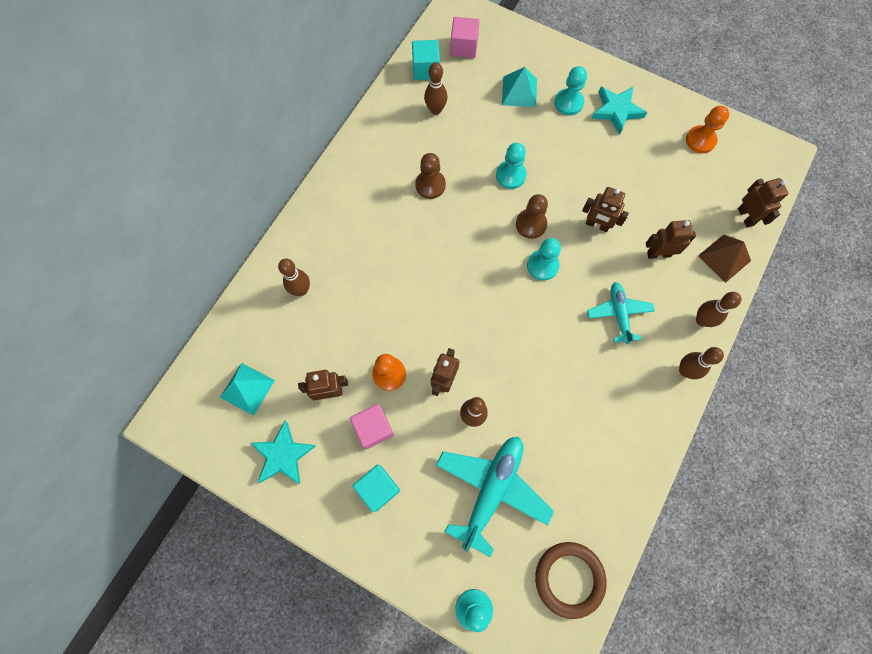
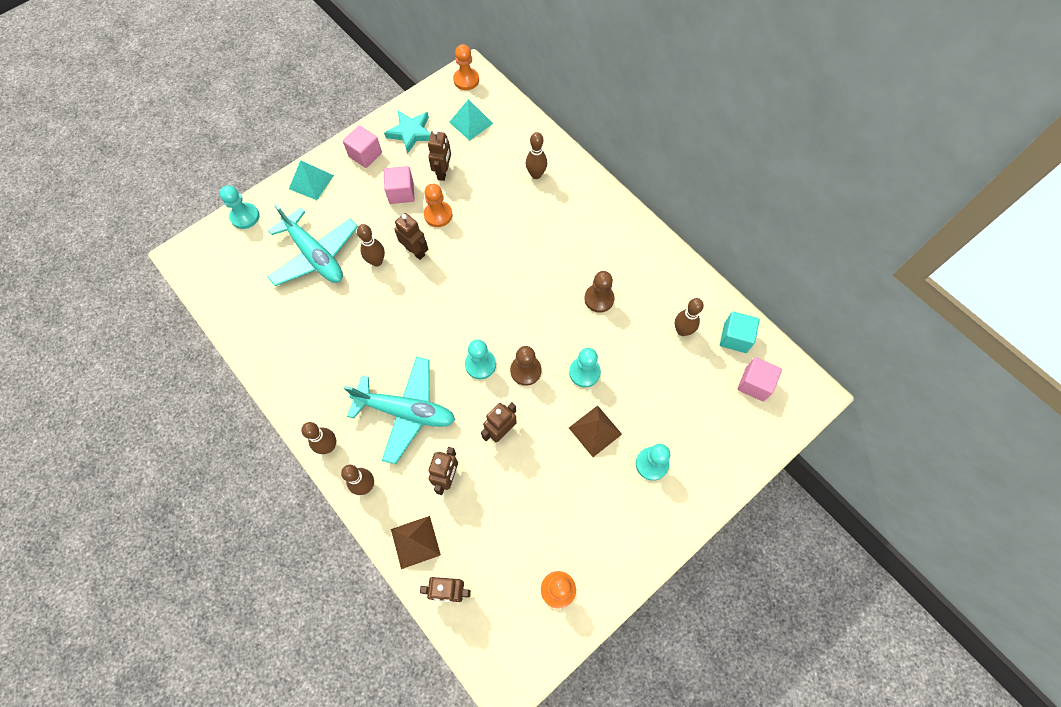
camera: 110 degrees right, 5 degrees down
(180, 420) = (466, 80): none -> orange pawn
(333, 497) = (365, 155): none -> pink cube
(378, 488) = (357, 183): turquoise cube -> none
(519, 91) = (681, 419): turquoise pyramid -> turquoise pyramid (311, 182)
(560, 151) = (595, 431): none -> brown pyramid
(569, 578) = (226, 284): brown ring -> none
(616, 111) = (626, 512): turquoise star -> none
(619, 314) = (406, 411): turquoise plane -> turquoise plane, size x1.68

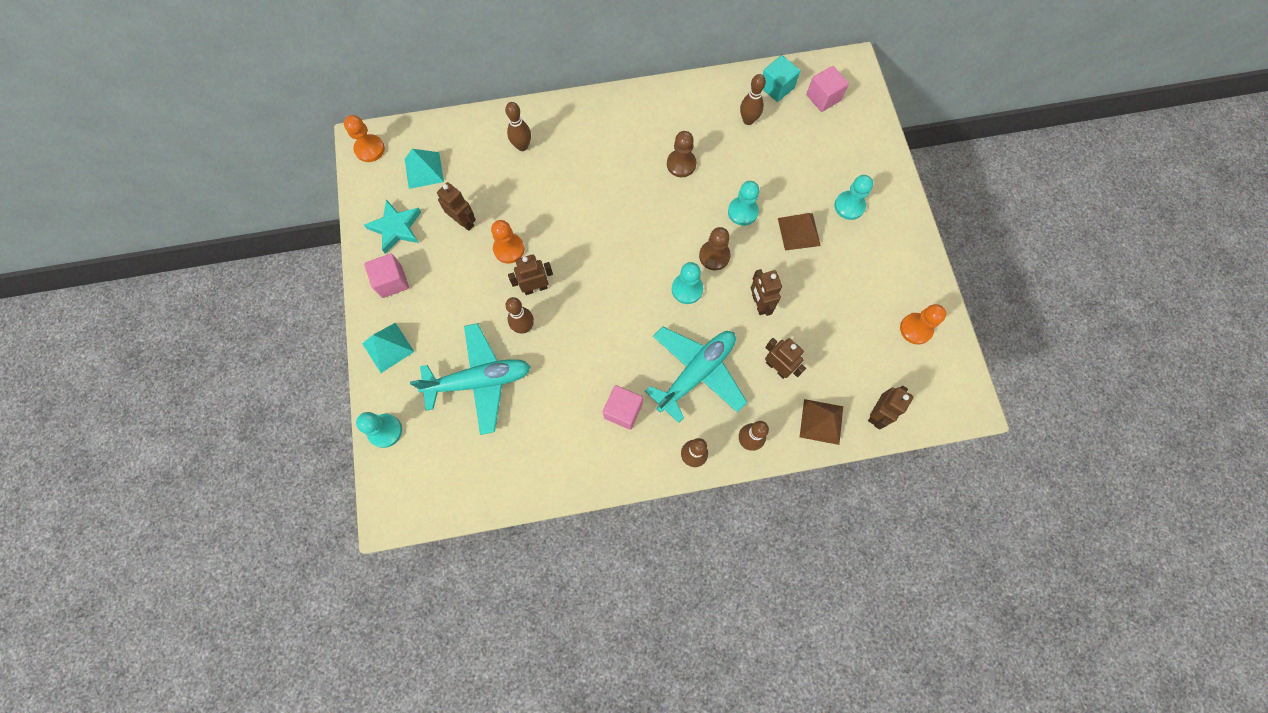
camera: 60 degrees left, 5 degrees up
(401, 192) = (461, 269): pink cube -> pink cube (623, 410)

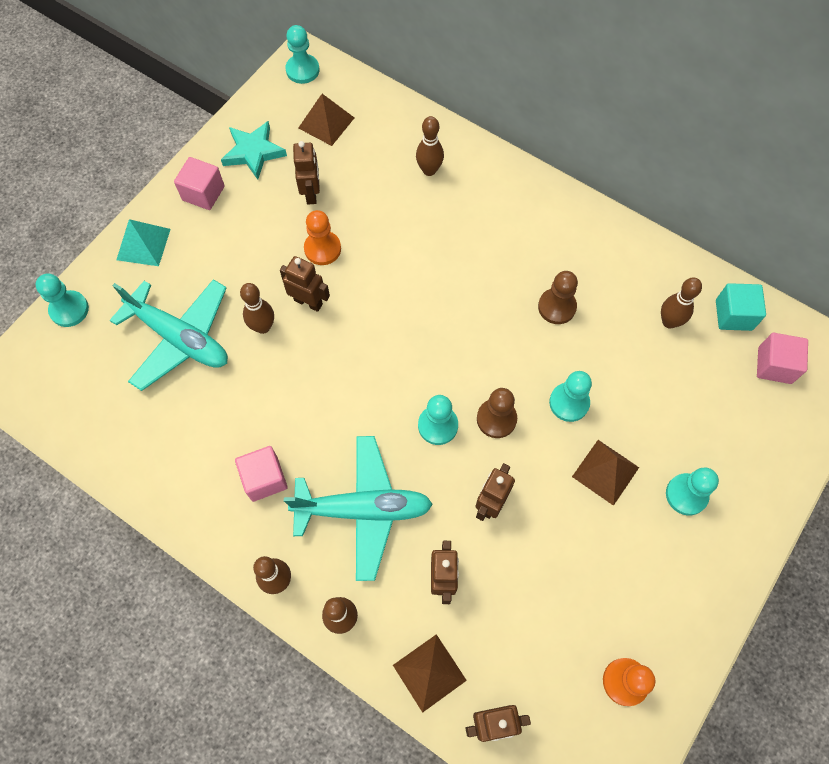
camera: 45 degrees right, 5 degrees down
(370, 149) = (302, 70): orange pawn -> turquoise pawn
(424, 170) = (326, 122): turquoise pyramid -> brown pyramid

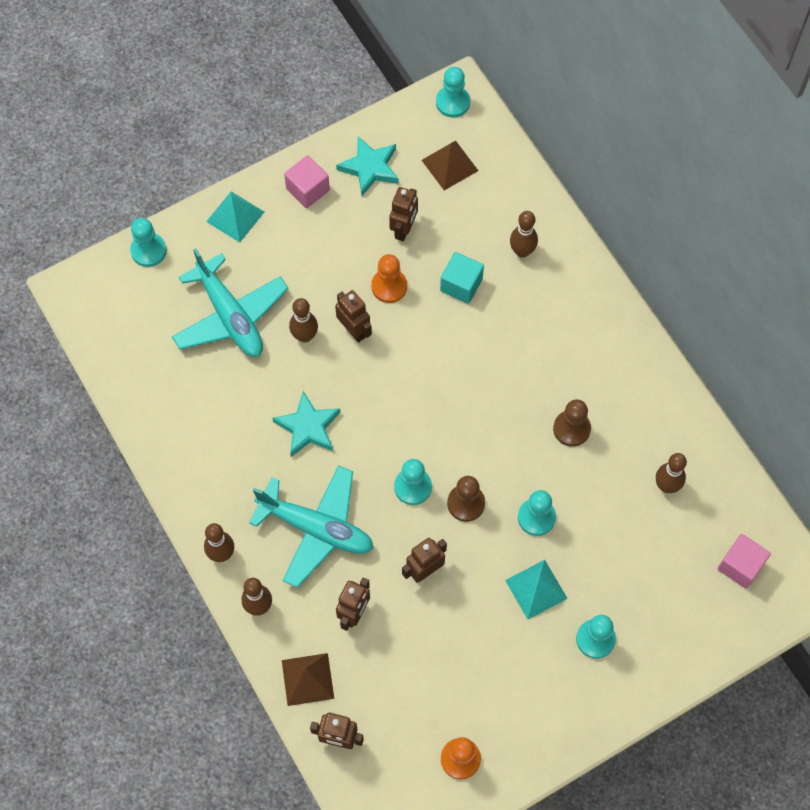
camera: 25 degrees right, 0 degrees up
(264, 479) = (247, 467): pink cube -> none
(307, 412) = (308, 427): none -> turquoise star
(605, 472) = (536, 589): brown pyramid -> turquoise pyramid
(733, 315) = (730, 505): turquoise cube -> turquoise cube (461, 285)

